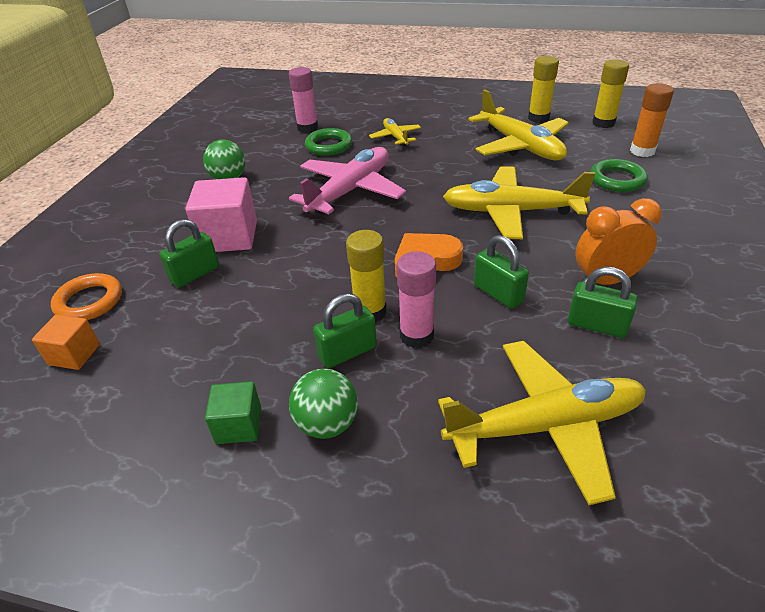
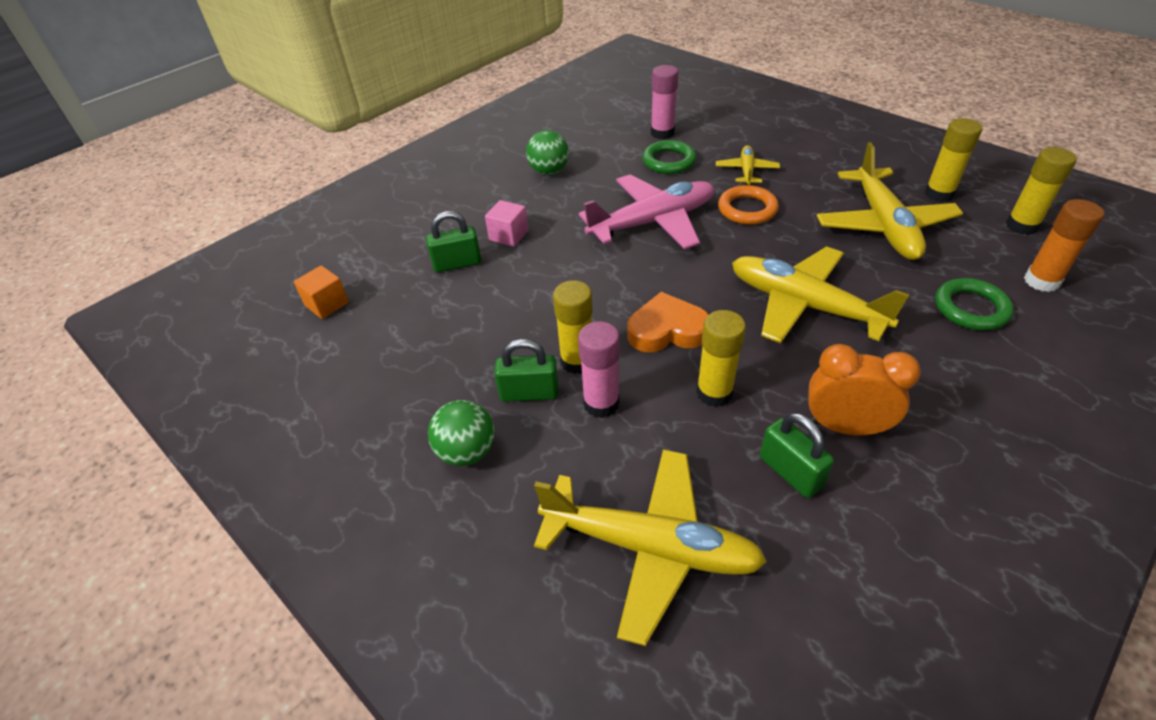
camera: 30 degrees right, 5 degrees up
(89, 301) = (364, 259): orange ring -> orange ring (747, 209)
(229, 237) = (508, 235): pink cube -> pink cube, size x0.57
(239, 425) = (401, 420): green cube -> none
(498, 293) = (714, 393): green padlock -> yellow glue stick

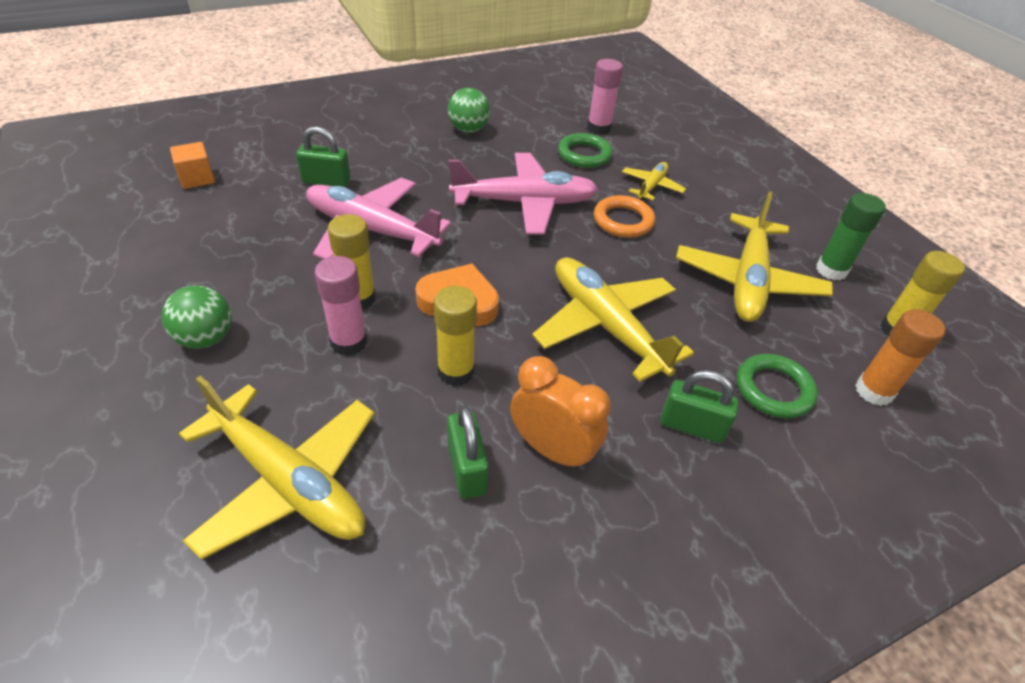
camera: 15 degrees right, 0 degrees up
(508, 235) = (389, 172): pink cube -> none
(529, 393) = (296, 310): green padlock -> green padlock (692, 426)
(537, 294) = (371, 230): none -> pink plane
(938, 194) = (831, 270): yellow glue stick -> green glue stick

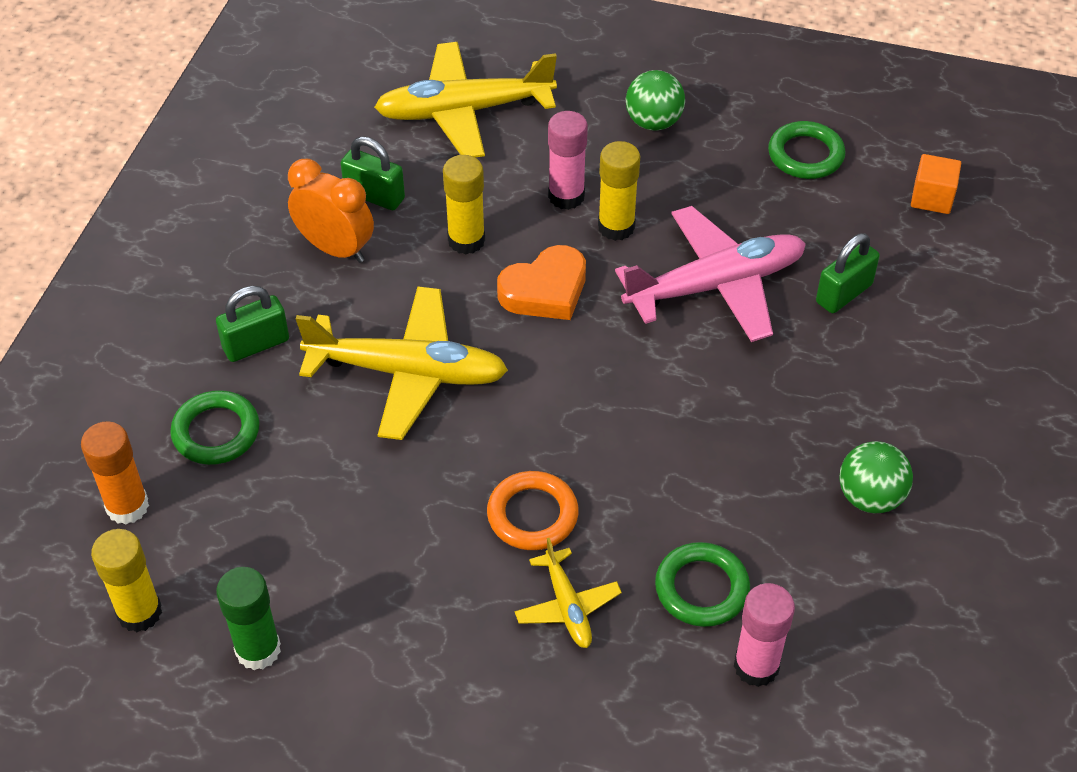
camera: 135 degrees right, 5 degrees up
(189, 243) = (805, 155): none -> green ring
(525, 203) = (650, 444): pink plane -> none
(552, 450) = (335, 249): orange clock -> orange clock turned 135 degrees counterclockwise
(748, 280) = (333, 547): yellow plane -> none

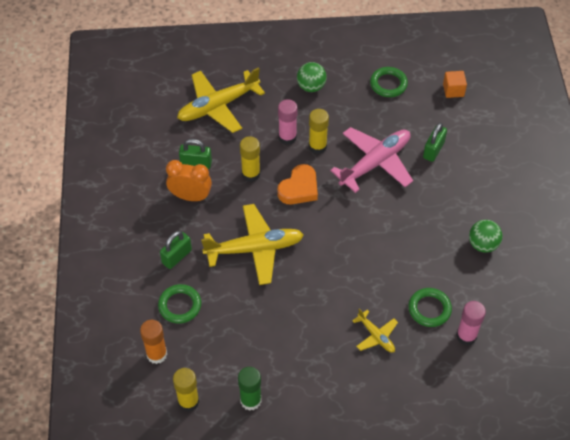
camera: 20 degrees left, 5 degrees up
(532, 515) = (342, 299): orange ring -> none

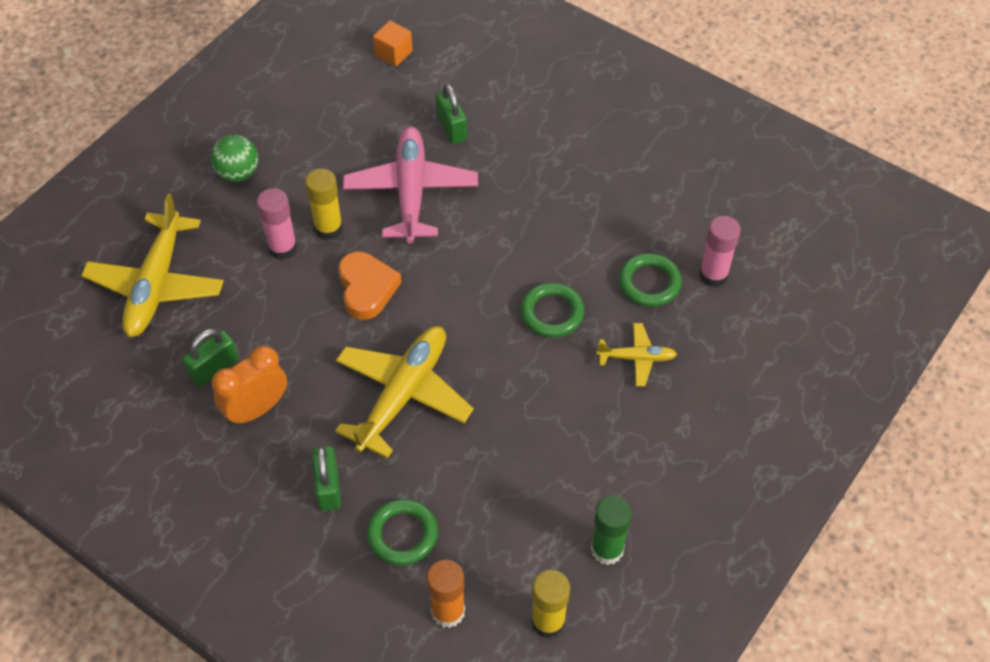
camera: 50 degrees left, 0 degrees up
(251, 174) = (293, 322): yellow glue stick -> none
(388, 84) = (319, 102): green ring -> green ring (552, 313)
(483, 244) = (615, 176): green ball -> none

